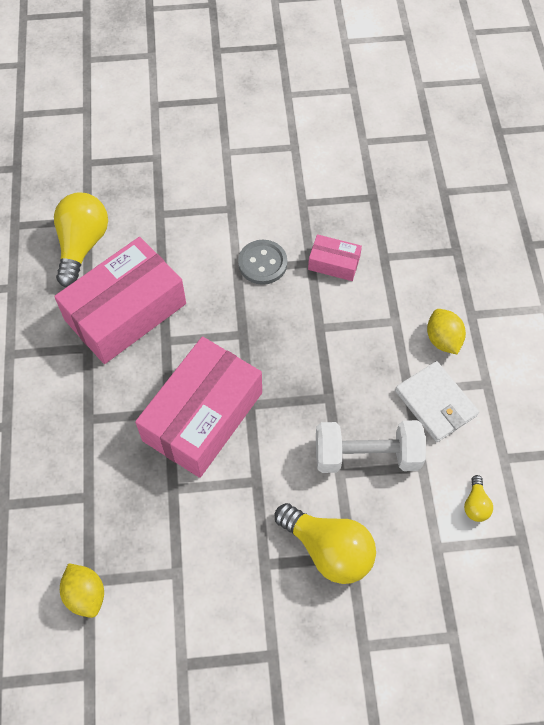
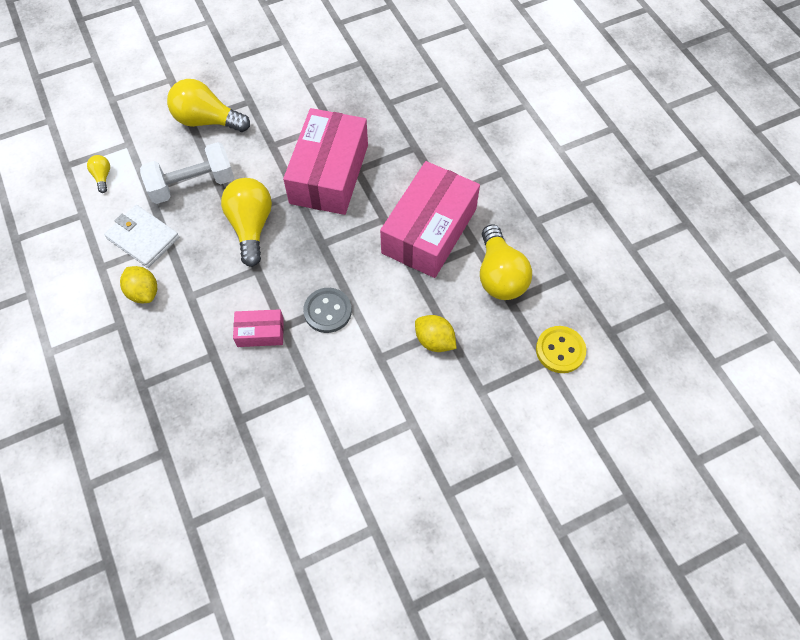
camera: 160 degrees right, 0 degrees up
(70, 166) = (560, 350): none -> yellow button
(85, 594) = (361, 55): yellow lemon -> yellow lemon (434, 341)
(312, 378) = (251, 227): none -> yellow light bulb

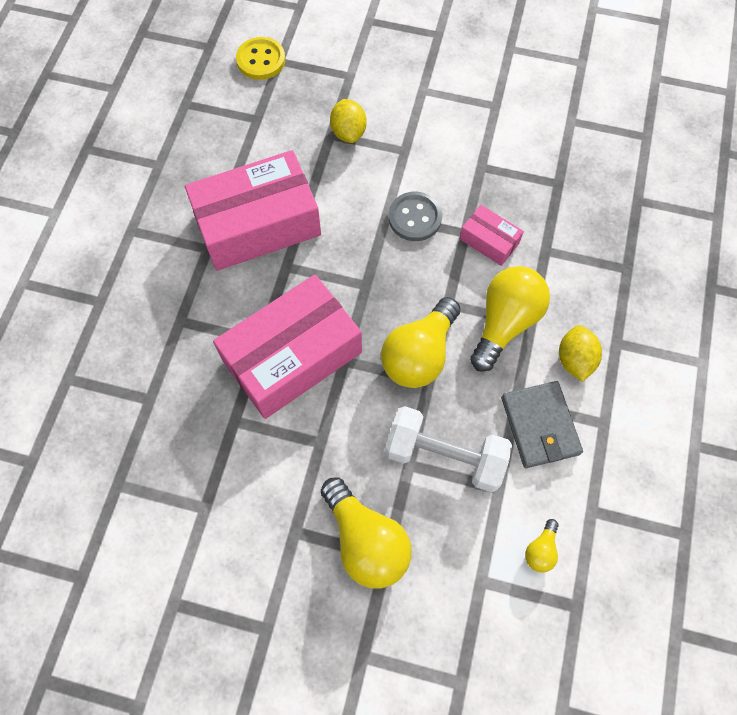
camera: 140 degrees left, 5 degrees up
(143, 238) = (540, 426): white wallet -> grey wallet
(499, 275) = (242, 143): yellow light bulb -> yellow light bulb (505, 322)

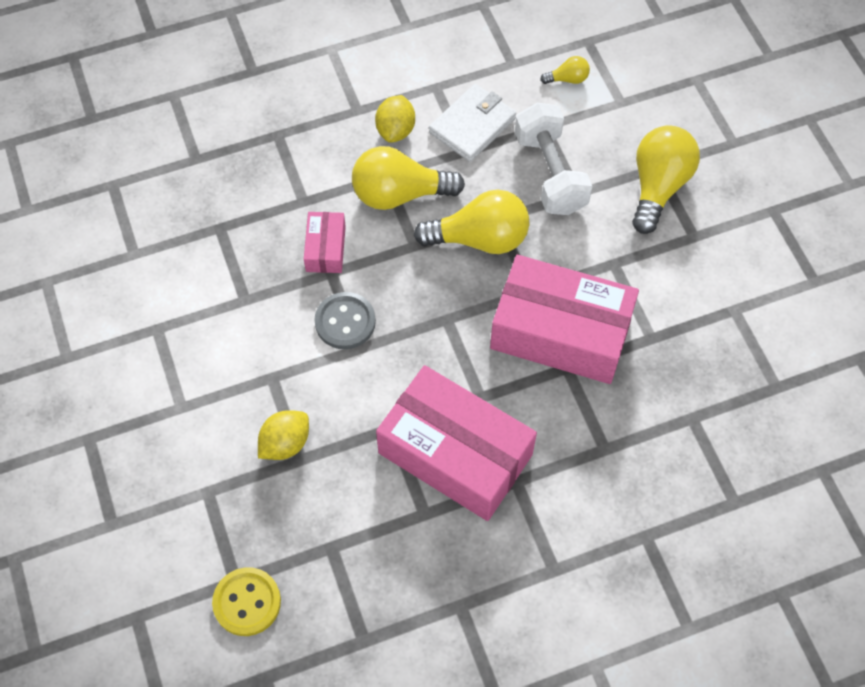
camera: 125 degrees left, 5 degrees down
(540, 426) = (472, 125): grey wallet -> white wallet
(574, 360) = (395, 130): yellow lemon -> yellow lemon turned 45 degrees counterclockwise

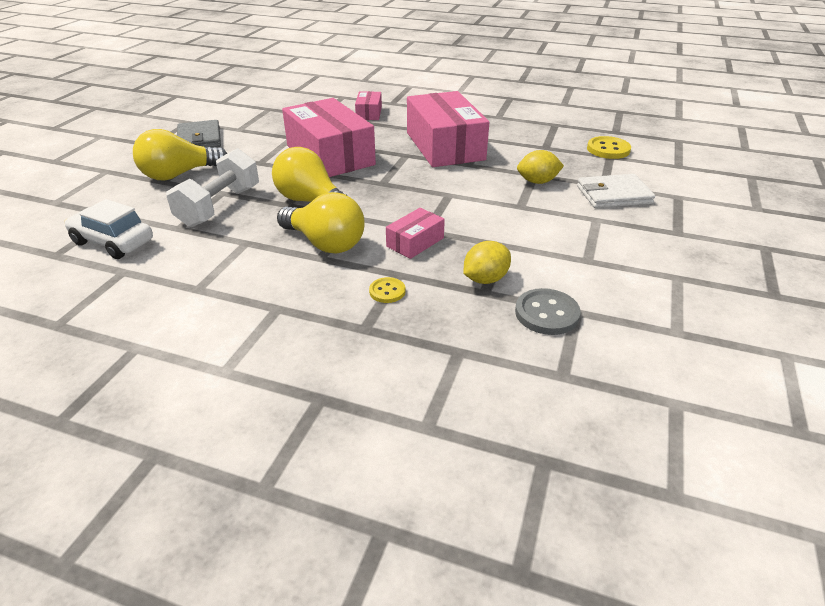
camera: 140 degrees left, 25 degrees down
(294, 177) = (387, 291): none -> yellow button
(345, 322) = (445, 207): grey button -> grey button (546, 313)
(395, 130) = (271, 278): yellow lemon -> yellow lemon (485, 279)
(472, 125) = (217, 252): white wallet -> white wallet (613, 195)
(567, 79) = (113, 242): yellow light bulb -> white car
(638, 475) = (369, 113): none -> pink box
(742, 257) = (199, 139): none -> grey wallet

